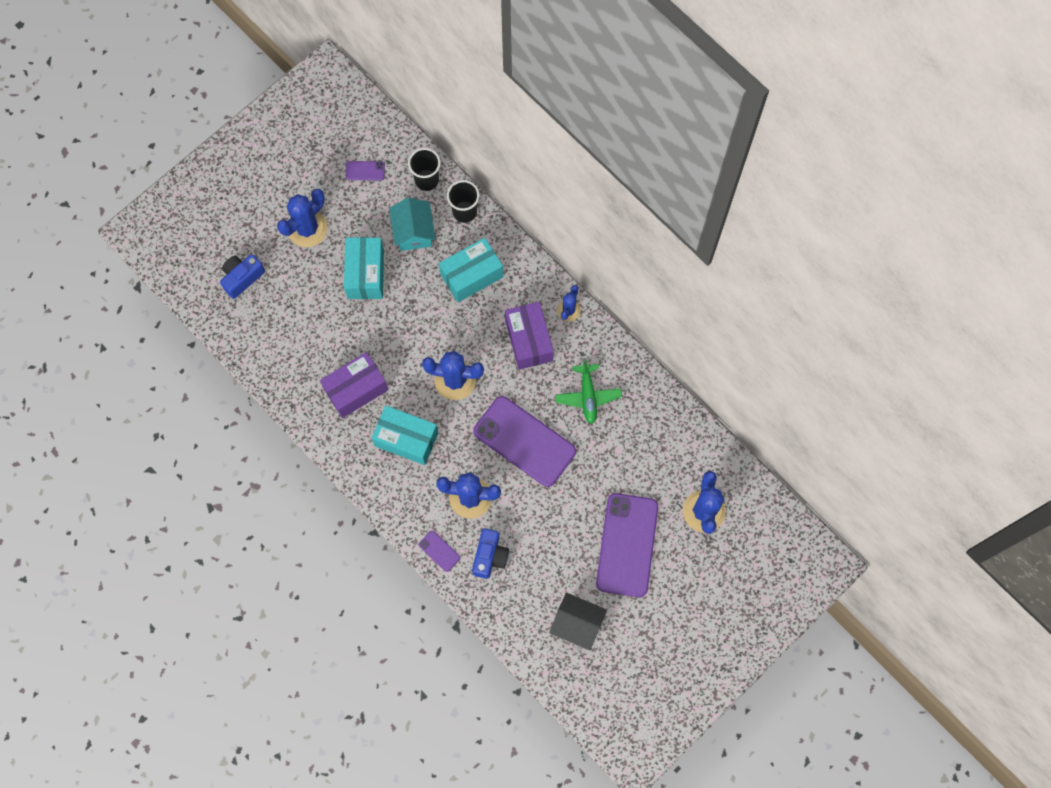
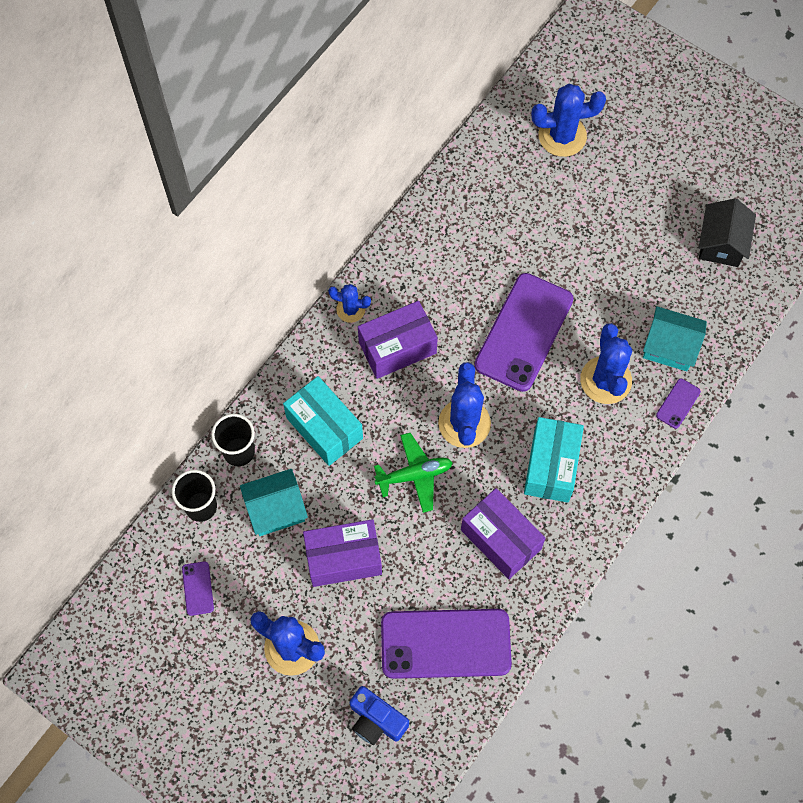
camera: 100 degrees left, 5 degrees down
(365, 274) = (343, 558): turquoise box -> purple box
(490, 556) = (670, 347): blue camera -> turquoise house
(588, 396) = (453, 272): green plane -> green plane (414, 475)
(627, 545) = (619, 206): purple phone -> purple phone (445, 643)

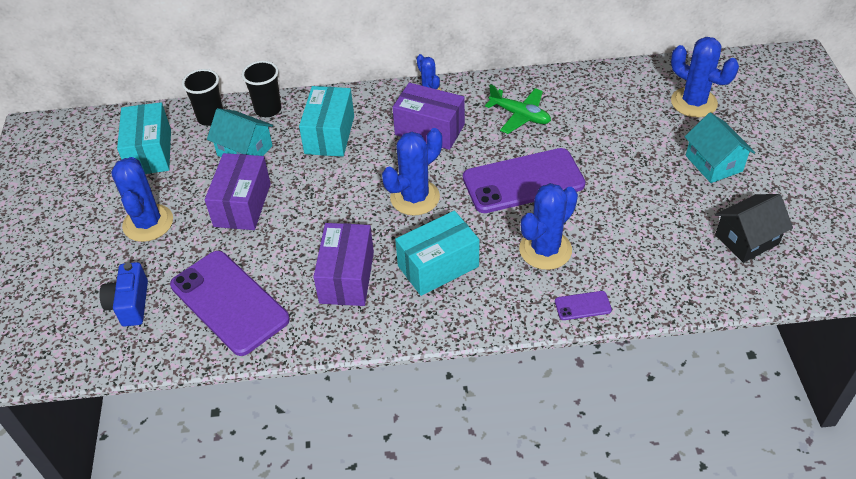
camera: 50 degrees right, 20 degrees down
(198, 588) = (150, 152): purple phone -> turquoise box
(343, 558) = (242, 205): purple box -> purple box turned 60 degrees clockwise
(414, 475) = (345, 199): green plane -> green plane (520, 116)
(670, 347) = (621, 268): turquoise house -> turquoise house (713, 163)

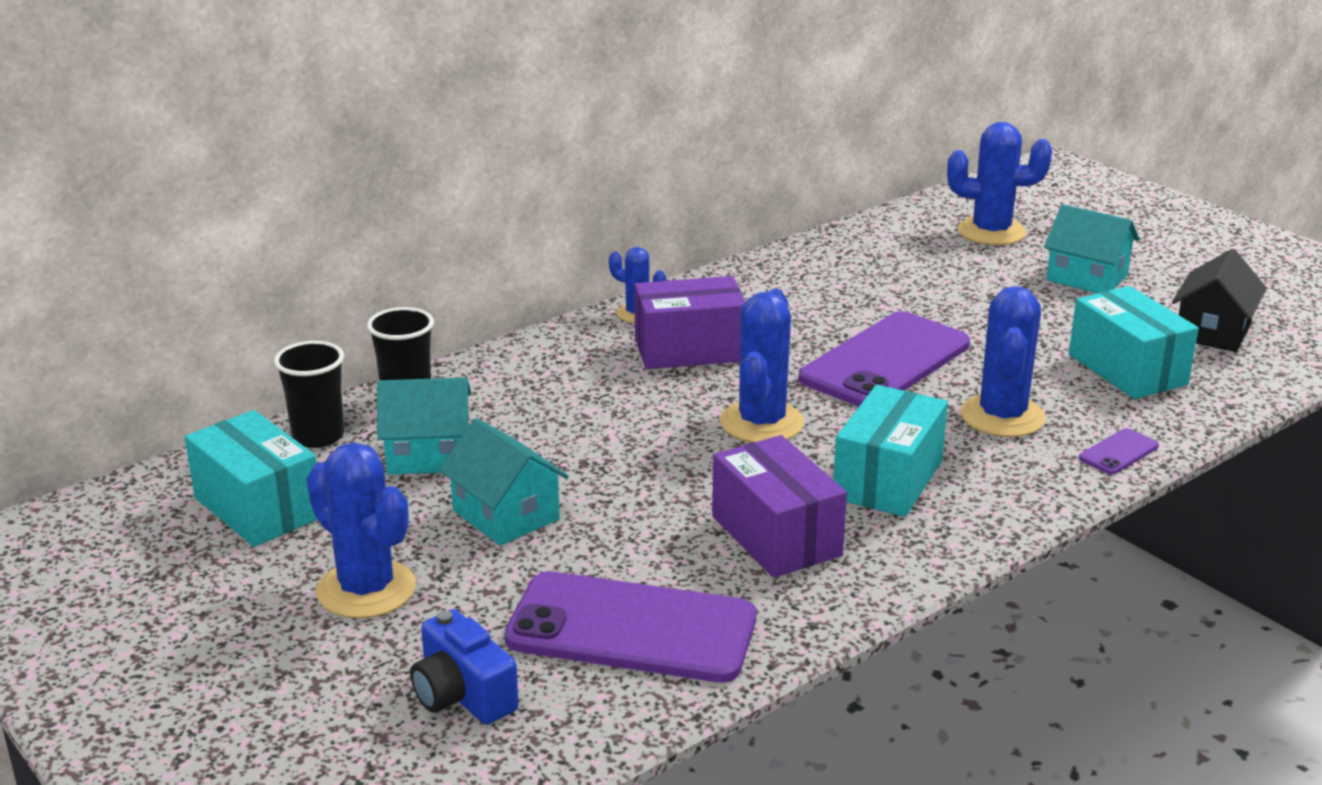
camera: 35 degrees left, 20 degrees down
(242, 205) = (506, 515): purple box -> turquoise house
(329, 135) = (545, 397): turquoise box -> turquoise box (1127, 369)
(520, 116) = (795, 302): green plane -> none

